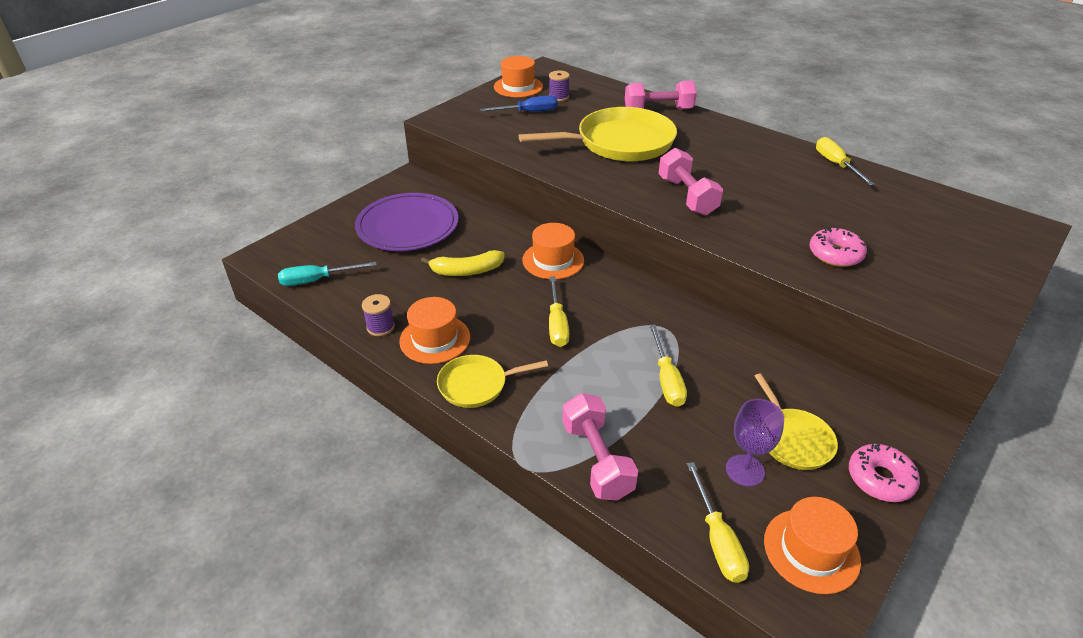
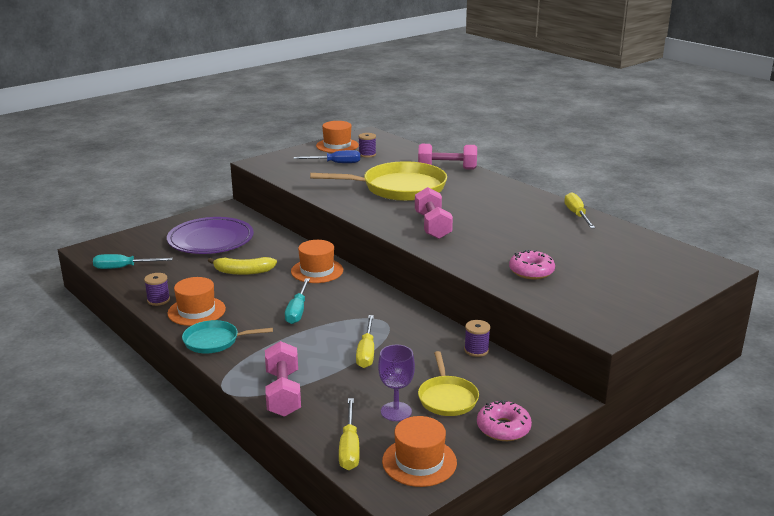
camera: 10 degrees right, 15 degrees down
(476, 385) = (214, 341): yellow pan -> turquoise pan
(557, 324) = (297, 311): yellow screwdriver -> turquoise screwdriver
(789, 360) = (476, 350): none -> purple spool

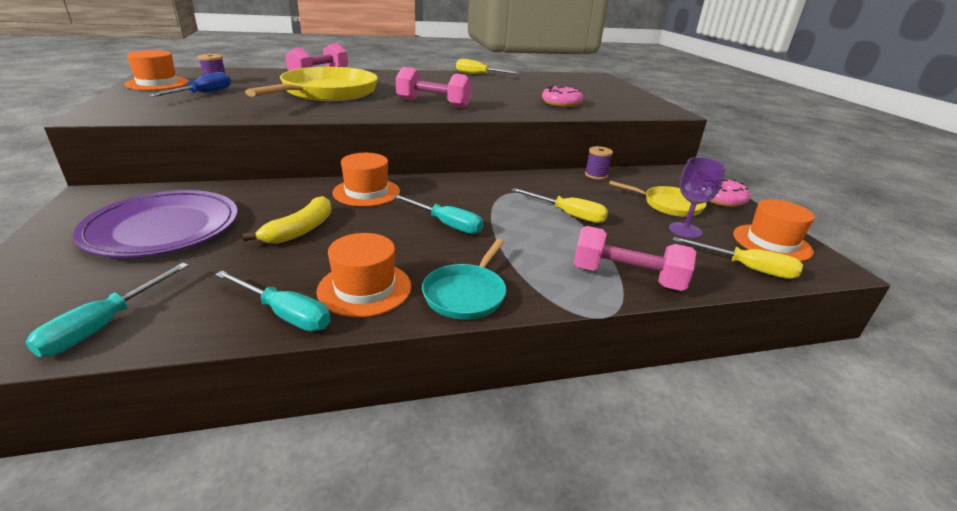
camera: 65 degrees left, 5 degrees up
(158, 300) = (284, 314): purple spool -> turquoise screwdriver

